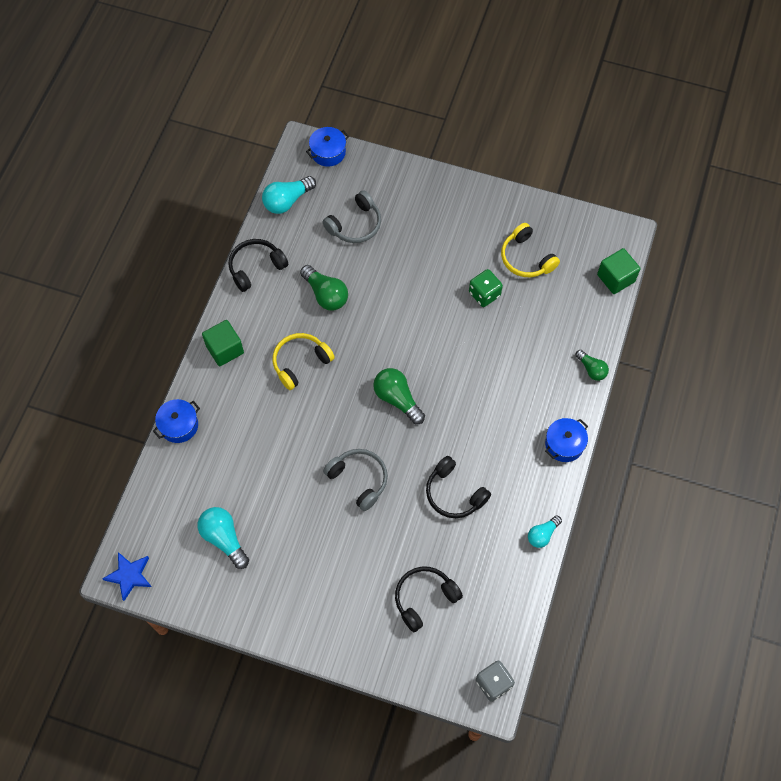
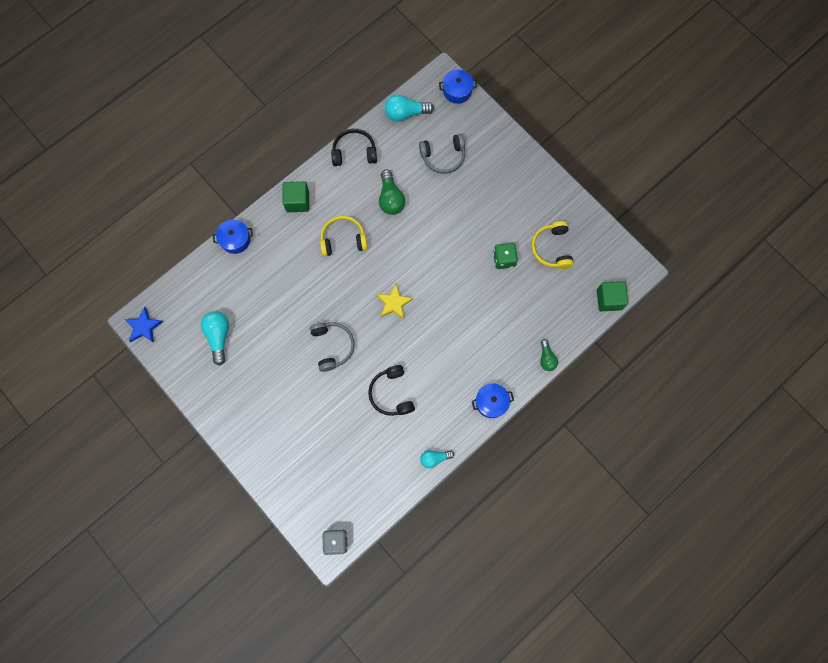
camera: 30 degrees right, 10 degrees up
(397, 399) = (394, 303): green light bulb -> yellow star
(424, 598) = (326, 455): black headphones -> none

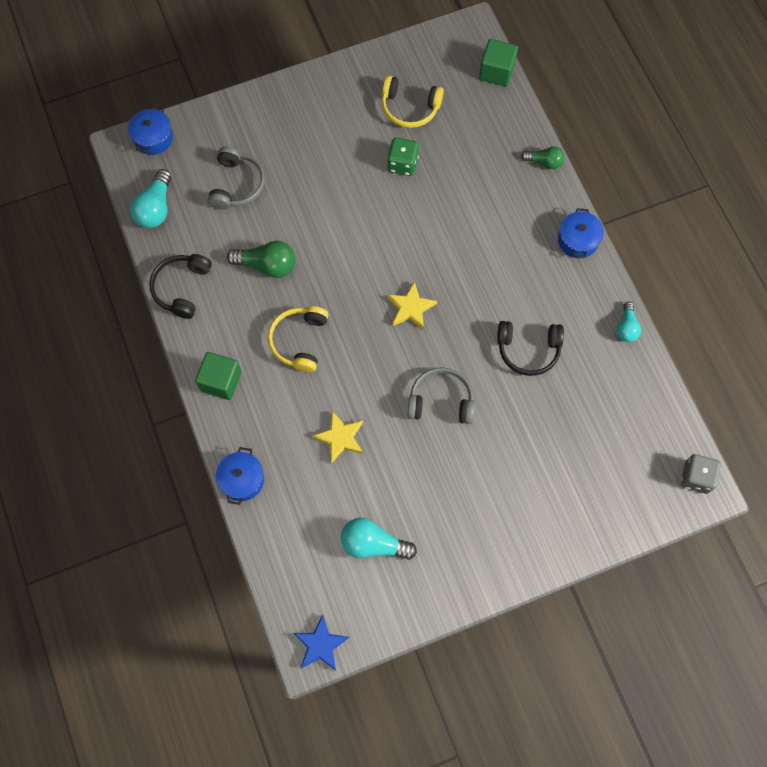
camera: 70 degrees left, 5 degrees down
(284, 290) = (340, 438): none -> yellow star

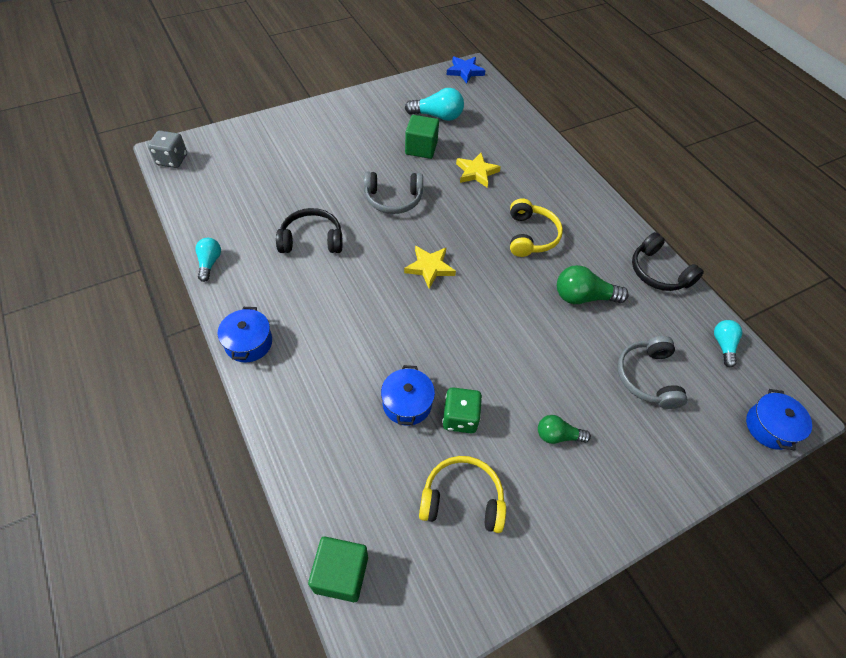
camera: 170 degrees right, 15 degrees down
(155, 208) = (723, 345): turquoise light bulb -> turquoise light bulb, size x0.63
(181, 288) = (658, 272): black headphones -> black headphones turned 135 degrees clockwise
(221, 381) = (590, 204): green cube -> green cube (421, 148)
(242, 480) = (548, 145): blue pot -> blue pot (407, 403)
(544, 162) = (279, 435): green light bulb -> green light bulb (557, 435)

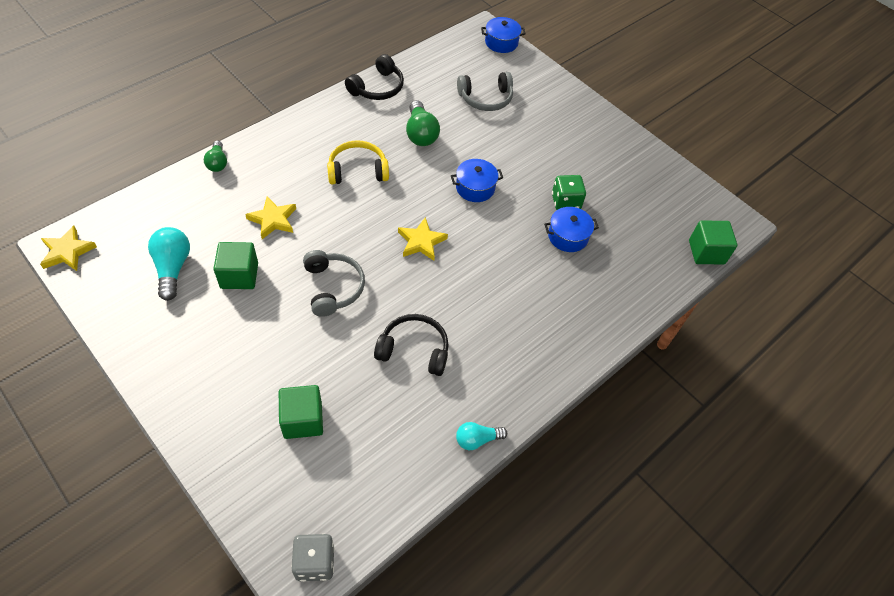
camera: 105 degrees left, 0 degrees up
(248, 343) = (558, 367): blue pot -> blue pot (475, 188)
(278, 167) = (303, 420): none -> green cube
(311, 239) = (414, 350): black headphones -> black headphones turned 120 degrees clockwise
(462, 499) = (625, 194): yellow headphones -> none
(465, 71) = (67, 251): blue star -> yellow star
(557, 435) = (555, 146): green light bulb -> green light bulb (217, 163)
(723, 345) = (441, 57): turquoise light bulb -> none

